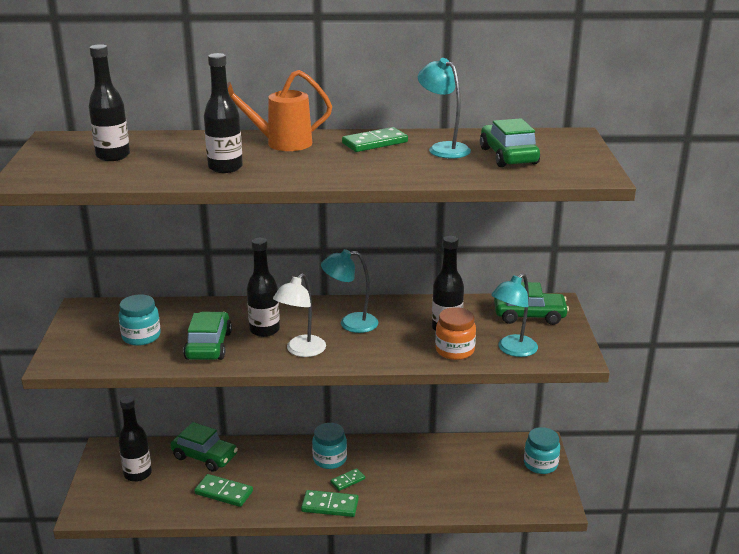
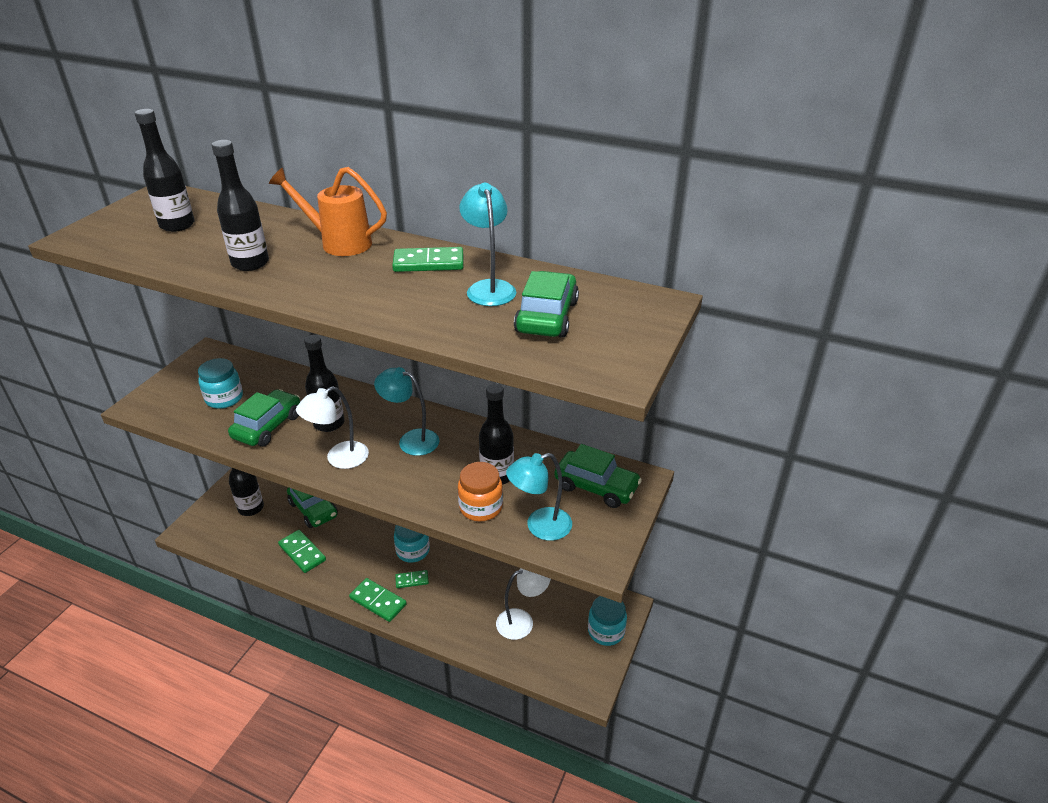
camera: 25 degrees right, 10 degrees up
(468, 479) = (522, 621): none -> white lamp

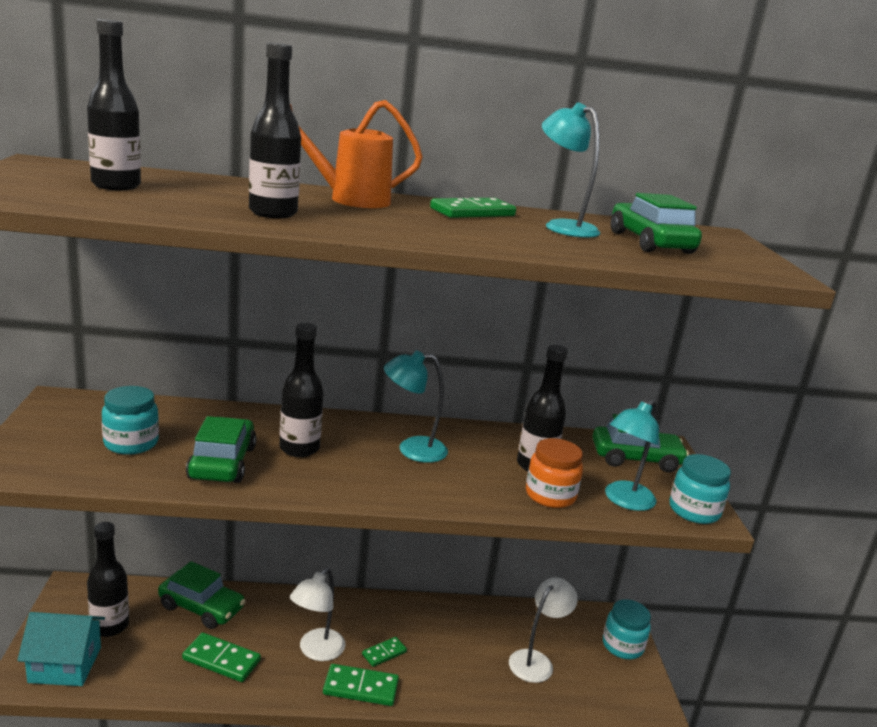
camera: 30 degrees left, 15 degrees down
(211, 529) = (65, 665): none -> turquoise house
(339, 459) = (347, 479): white lamp -> white lamp (316, 651)
(413, 551) = (362, 622): turquoise jar -> turquoise jar (694, 511)

